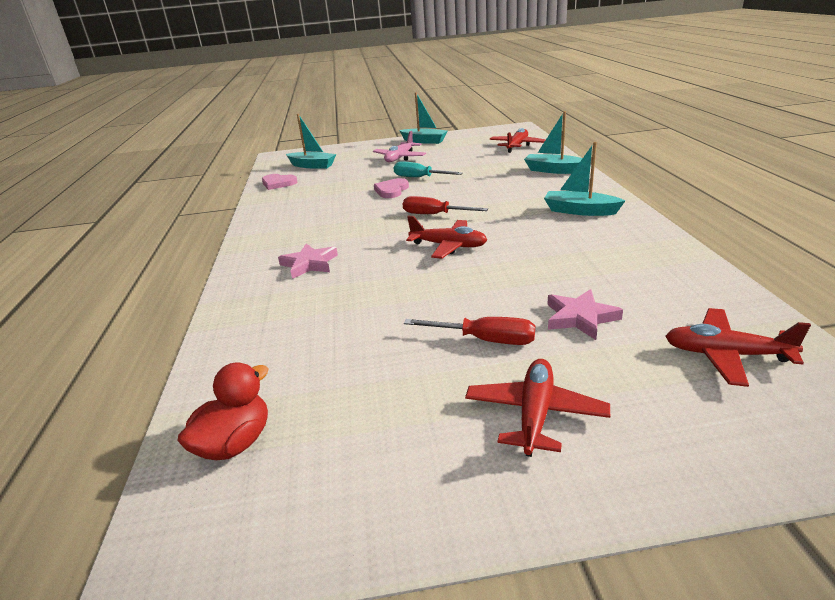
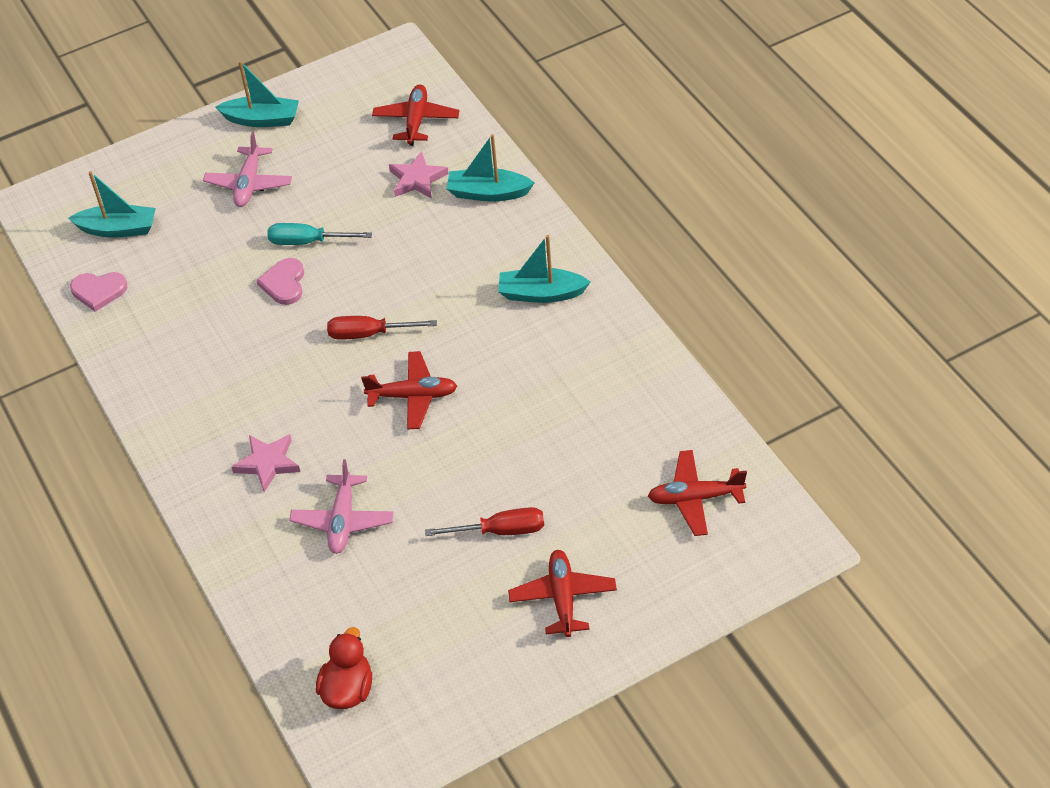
camera: 20 degrees left, 20 degrees up
(340, 306) = (343, 521): none -> pink plane
(580, 317) = (575, 481): pink star -> pink star (417, 179)

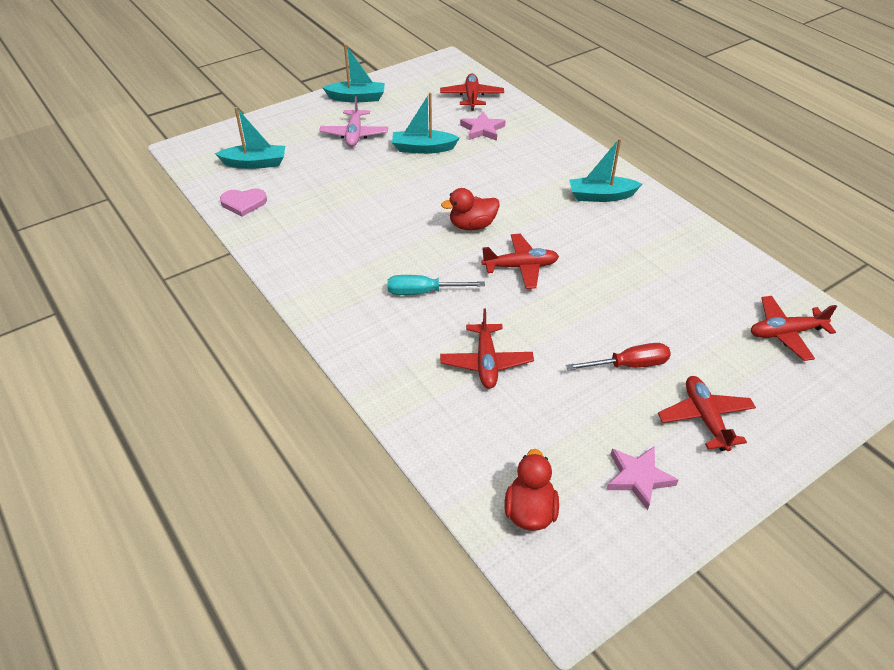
camera: 10 degrees left, 5 degrees down
(268, 463) = (408, 320): pink star -> pink star (638, 478)
(284, 283) = (395, 194): pink heart -> none
(308, 242) = (408, 168): turquoise screwdriver -> turquoise screwdriver (423, 292)
(343, 521) = (486, 362): pink plane -> red plane
(369, 334) = (472, 225): red screwdriver -> red duck
(488, 193) = (538, 136): turquoise boat -> turquoise boat (423, 148)

